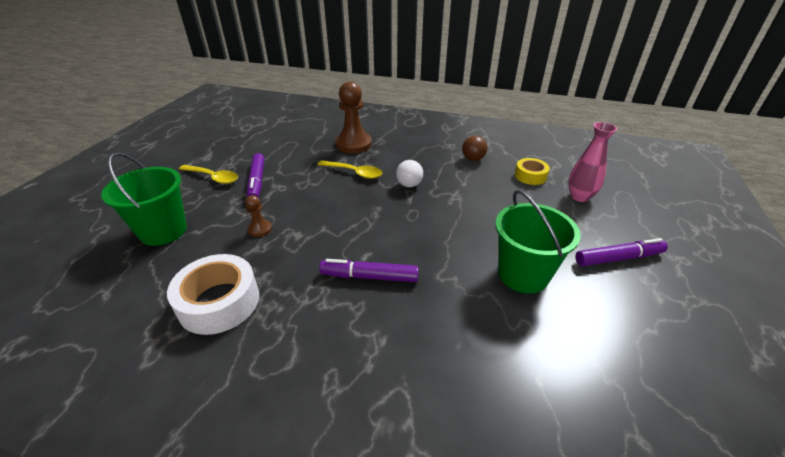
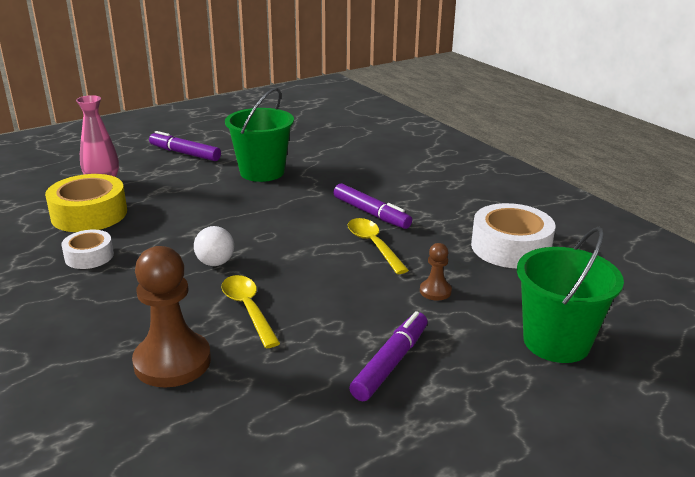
camera: 140 degrees left, 10 degrees down
(213, 177) = (454, 408): yellow spoon -> yellow spoon (373, 245)
(473, 159) = (89, 256): brown ball -> white tape
(530, 176) = (89, 214): yellow tape -> yellow tape, size x1.72

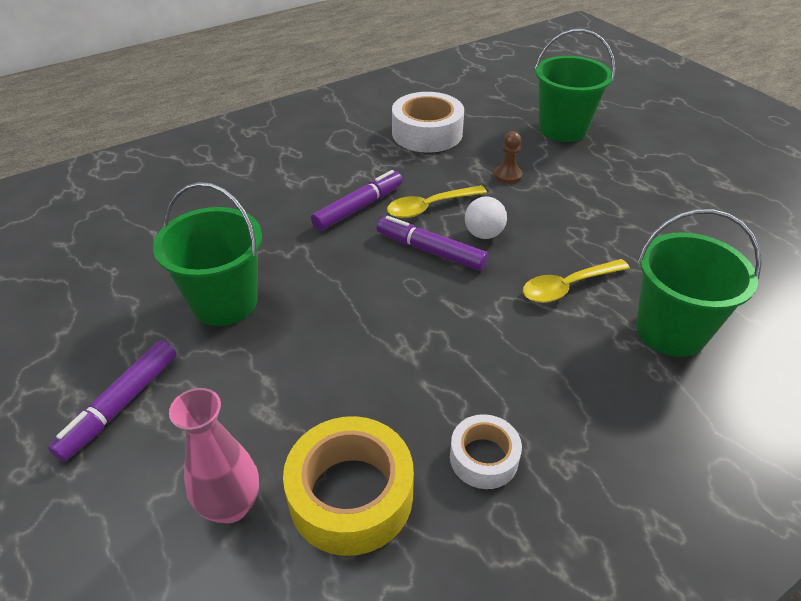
camera: 90 degrees left, 15 degrees up
(172, 362) = (670, 331): brown pawn -> green bucket
(215, 263) = (482, 322): white ball -> white ball (483, 234)
(390, 363) = (617, 202): purple marker -> purple marker (430, 251)

